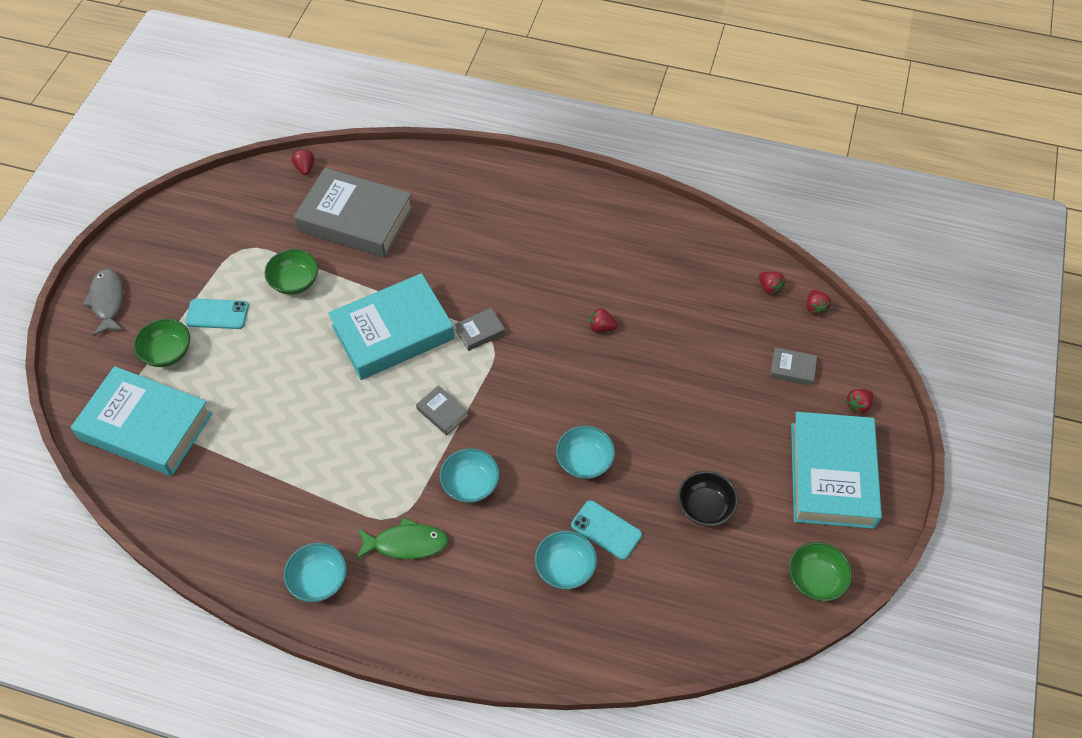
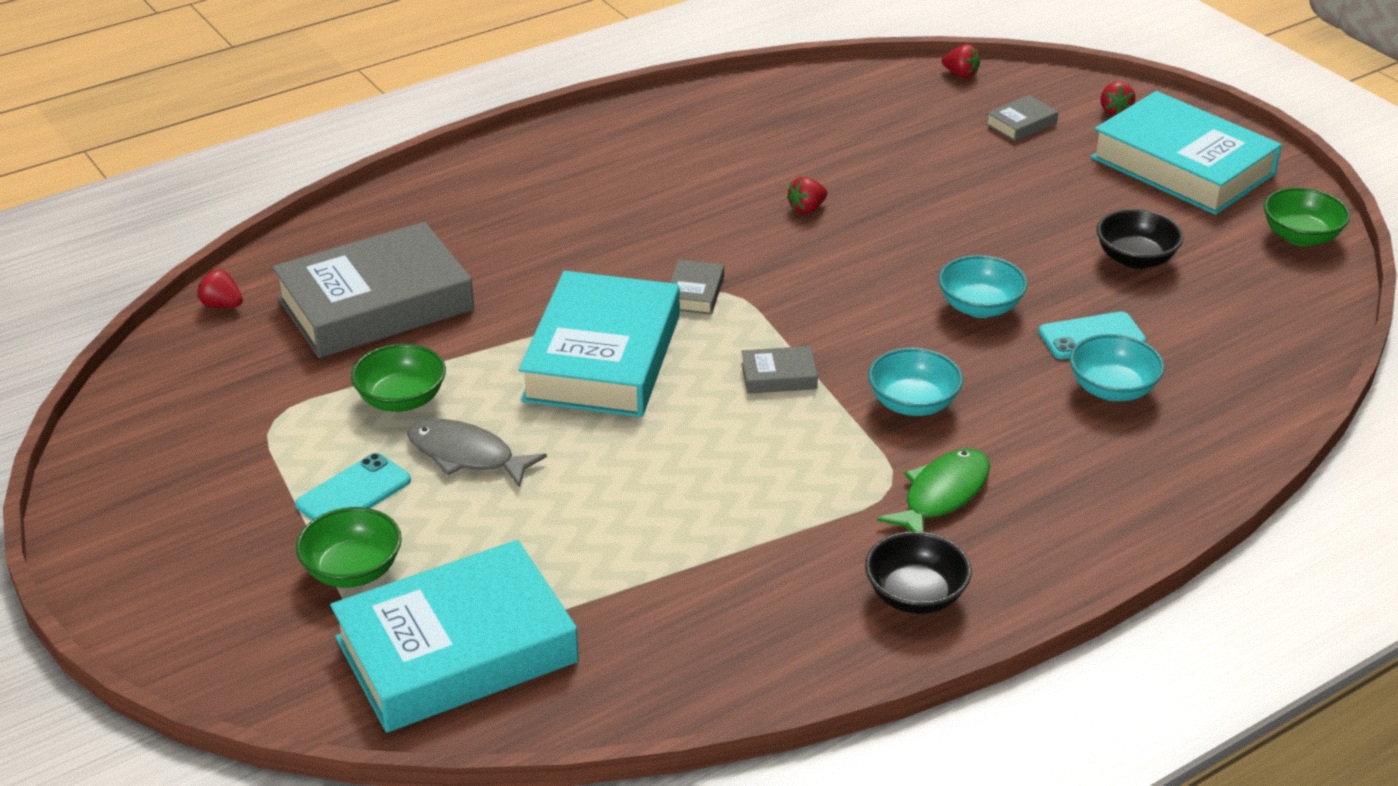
camera: 50 degrees left, 20 degrees down
(107, 301) = (168, 590): grey fish -> grey fish (466, 455)
(319, 580) = (915, 596): turquoise bowl -> black bowl
(769, 288) = (899, 86): red strawberry -> none

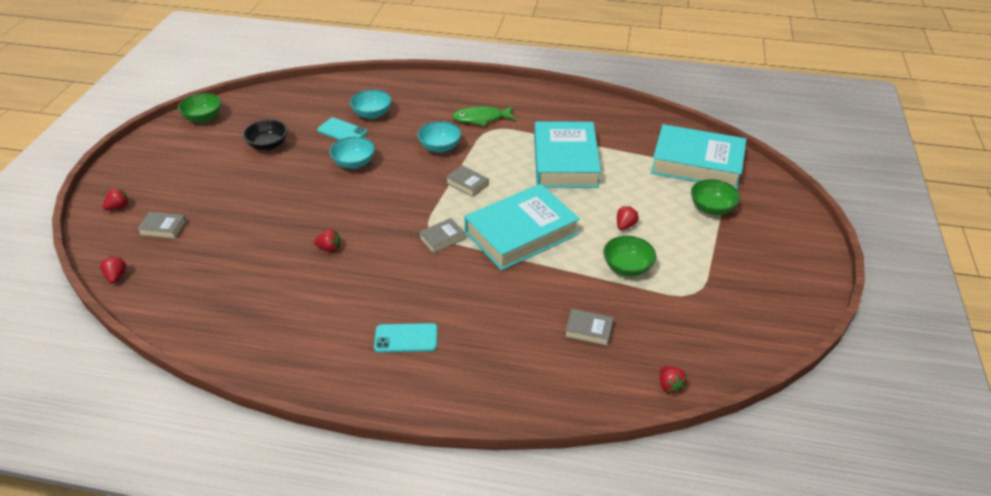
camera: 135 degrees left, 5 degrees up
(353, 492) = (686, 237): turquoise phone -> turquoise phone (406, 338)
(375, 304) = (588, 330): grey book -> grey book, size x0.41
(466, 455) = (625, 225): grey fish -> red strawberry
(915, 596) = (534, 101): black bowl -> none
(1182, 166) = (164, 166): turquoise book -> turquoise book (565, 161)

